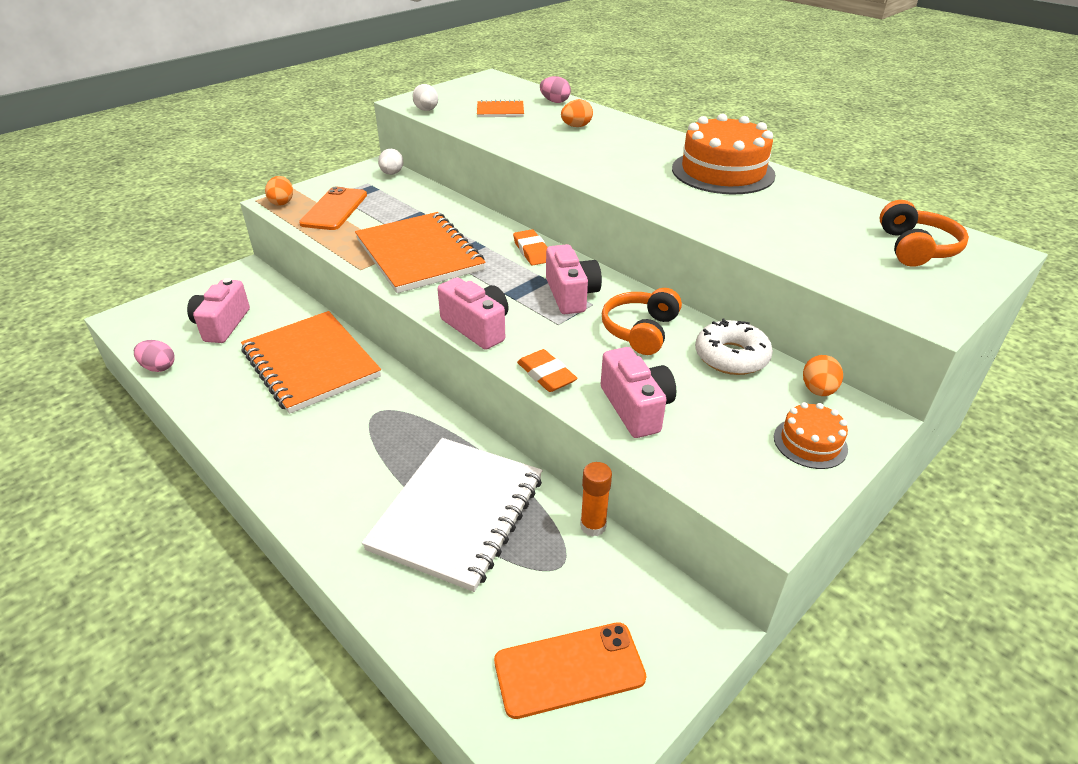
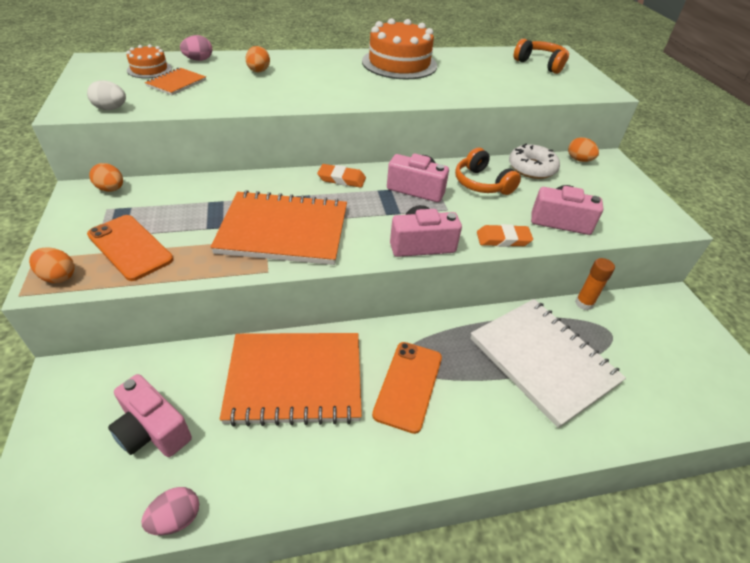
camera: 60 degrees left, 5 degrees up
(392, 173) = (111, 189): white egg -> orange egg
(569, 669) = (691, 366): orange phone -> orange phone (408, 385)
(810, 443) = (620, 183): orange cake -> orange cake (149, 69)

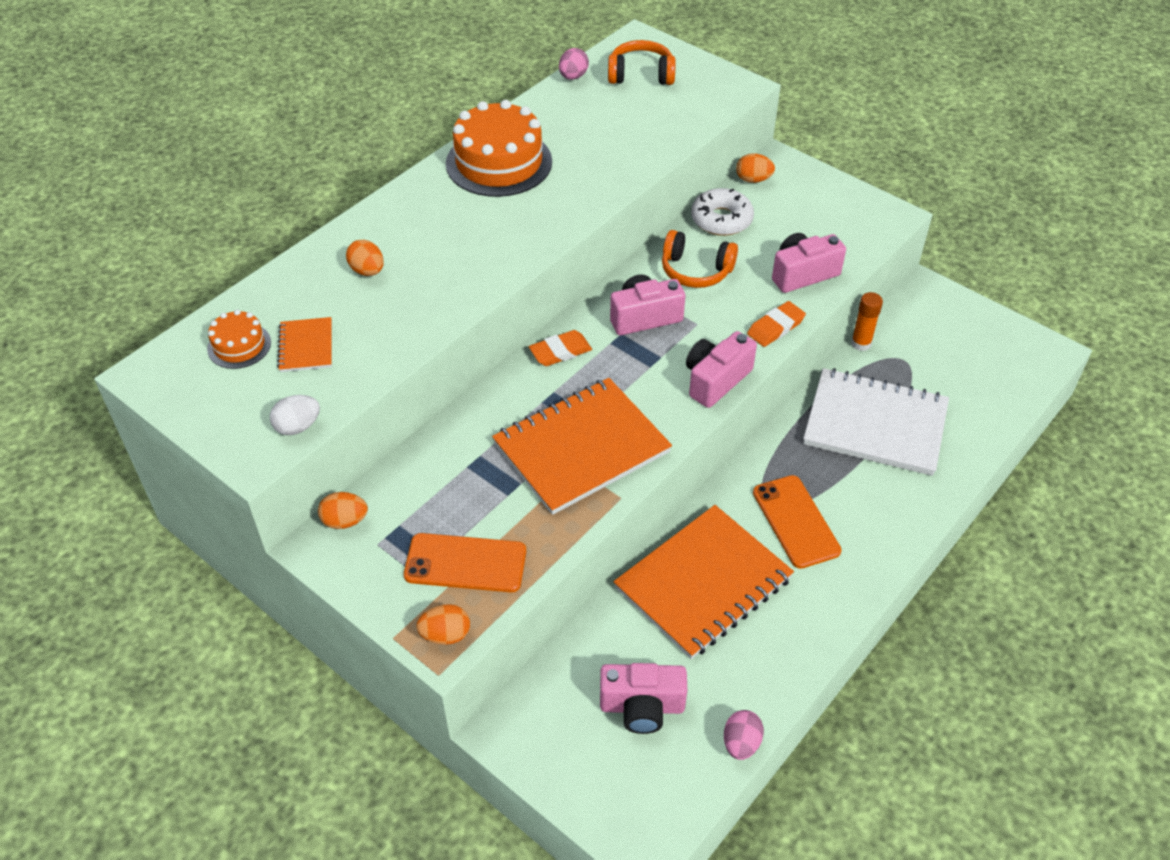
camera: 35 degrees left, 5 degrees up
(199, 60) = (271, 295): pink egg -> pink egg (573, 77)

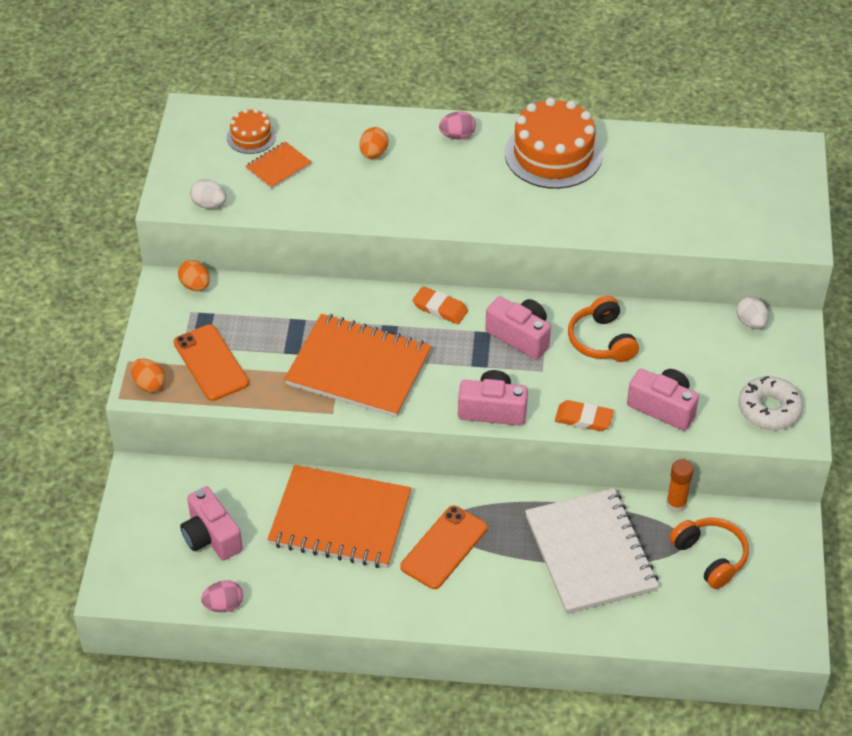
camera: 55 degrees right, 0 degrees up
(573, 77) = (701, 138): pink egg -> pink egg (457, 136)
(641, 75) = (748, 175): orange headphones -> orange headphones (710, 557)
(721, 219) = (678, 327): white donut -> white donut (769, 409)
(753, 180) = (750, 322): orange egg -> white egg

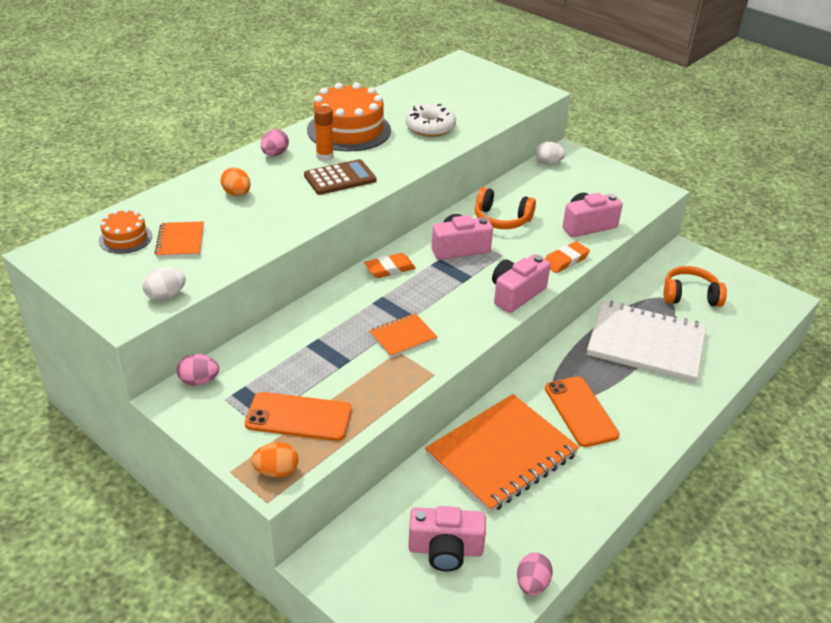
camera: 55 degrees left, 10 degrees down
(195, 286) = (199, 381): orange egg -> pink egg
(358, 368) = (403, 337): orange notebook -> orange notebook, size x0.46
(466, 197) = (340, 178): none -> brown calculator
(676, 504) = (633, 286): orange glue stick -> orange glue stick (324, 156)
(769, 409) = (628, 191): white donut -> white donut (430, 127)

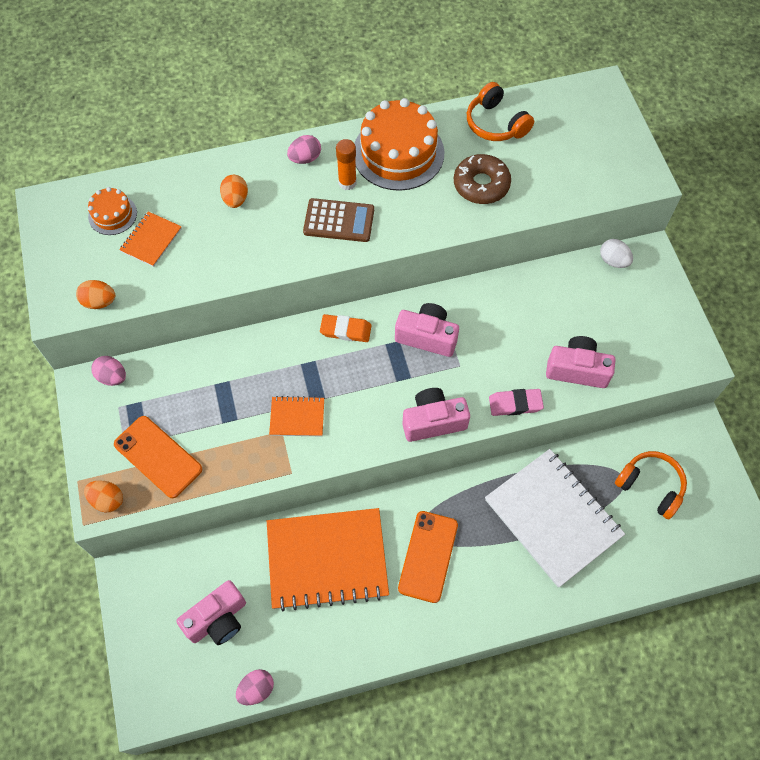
camera: 35 degrees right, 25 degrees up
(166, 296) = (99, 302): white egg -> orange egg
(430, 127) = (481, 185): white donut -> brown donut
(445, 550) = (218, 619): pink camera -> pink camera turned 75 degrees counterclockwise
(501, 219) = (498, 318): orange headphones -> orange headphones (496, 123)
(565, 260) = (515, 404): orange eraser -> pink eraser

